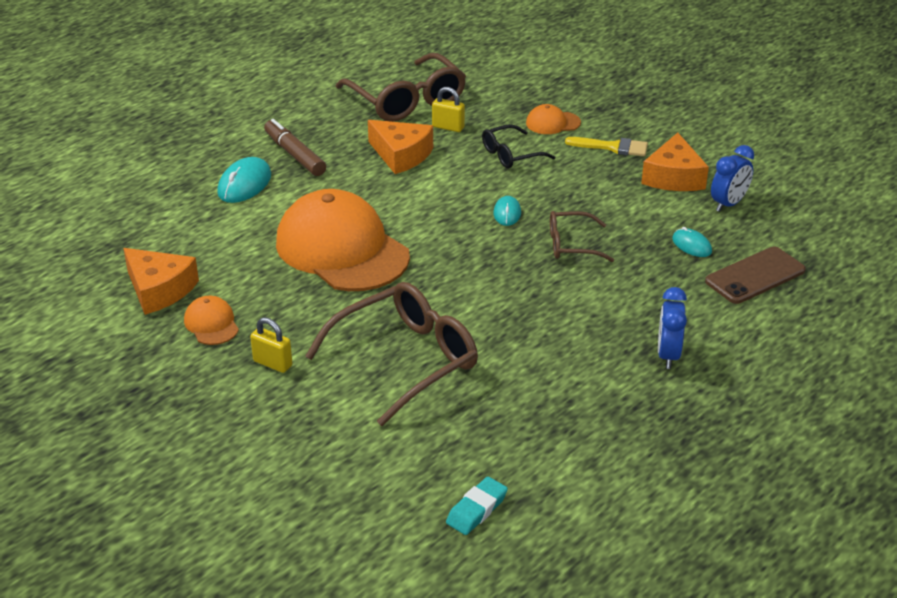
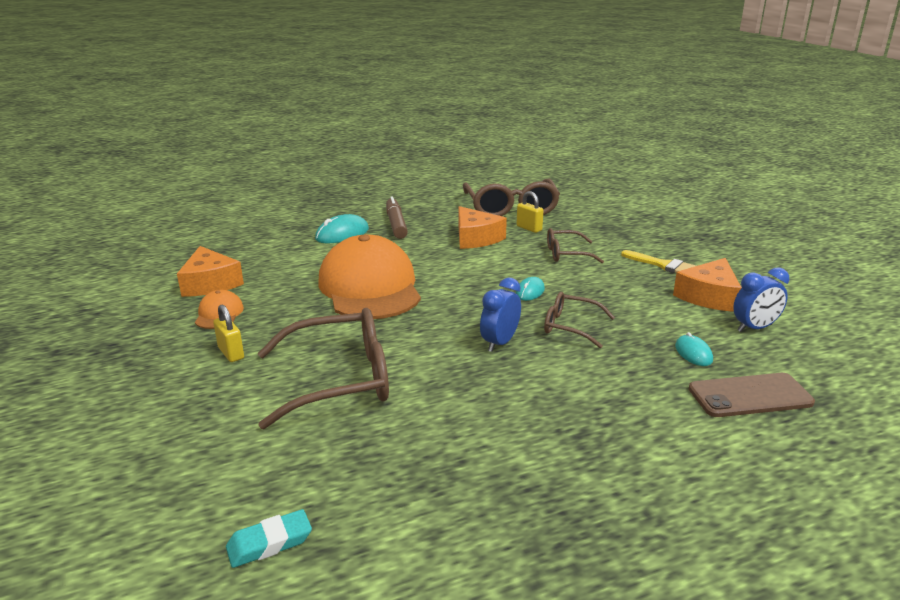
camera: 25 degrees right, 10 degrees down
(511, 155) = (566, 254): black glasses -> brown glasses
(553, 123) = (620, 240): orange cap -> none
(668, 355) = (601, 446): blue clock -> blue clock (500, 343)

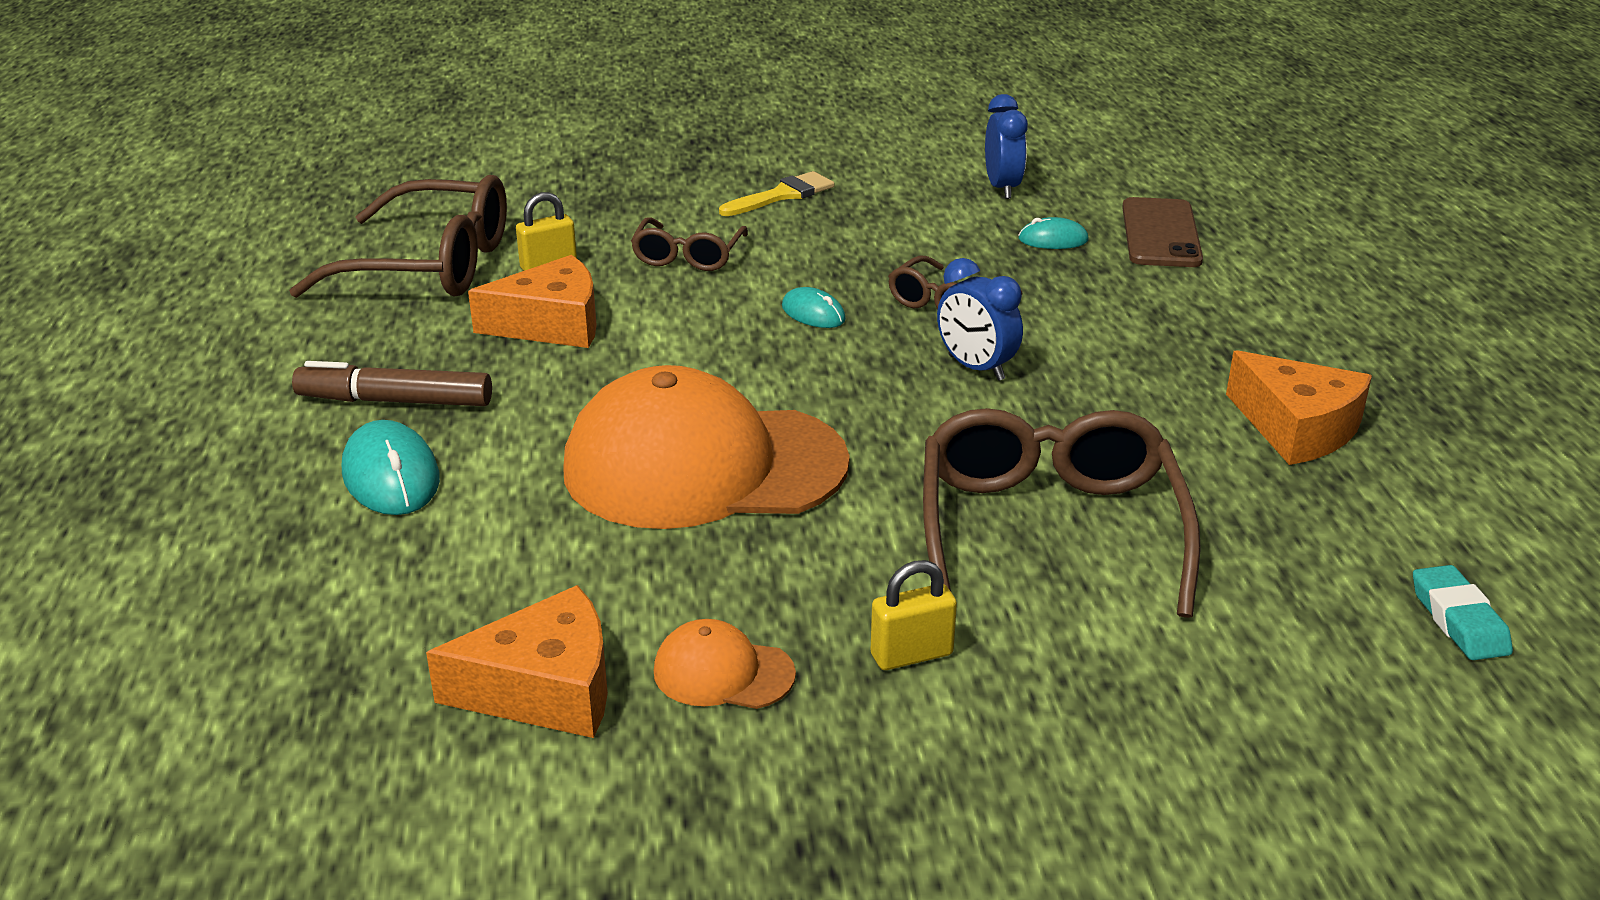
camera: 75 degrees left, 5 degrees up
(709, 296) = (901, 191): orange cheese -> orange cheese (1297, 428)

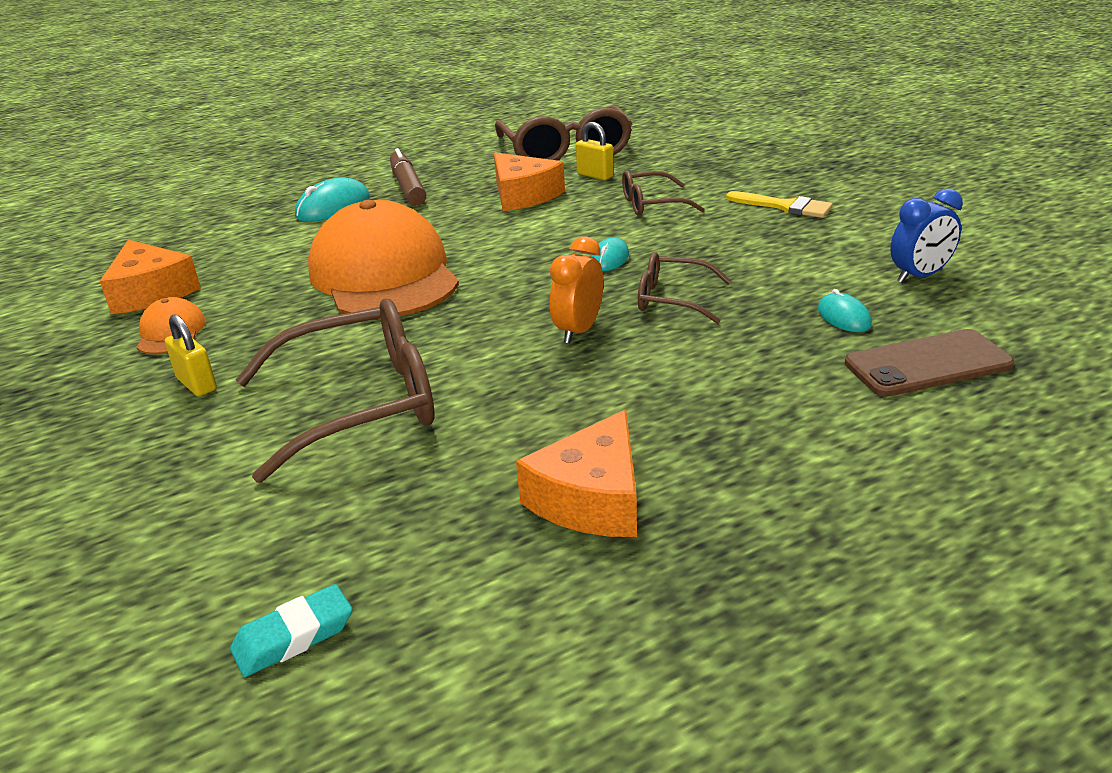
camera: 70 degrees right, 0 degrees up
(976, 368) = (578, 331): blue clock -> orange clock

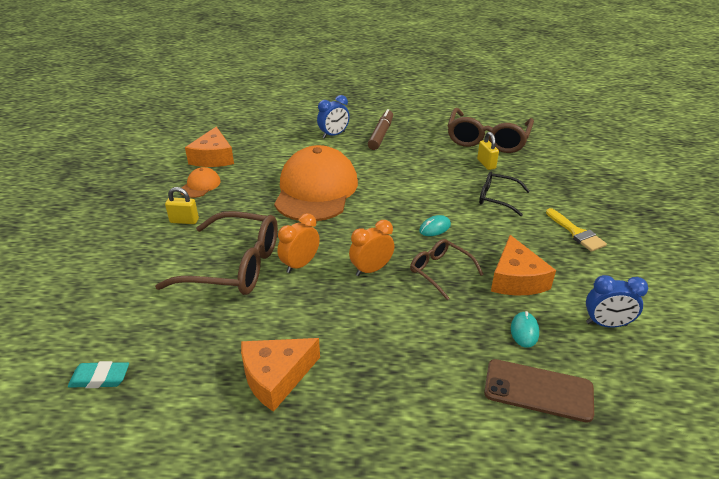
camera: 30 degrees right, 5 degrees up
(197, 384) = (184, 221): yellow padlock -> yellow padlock turned 75 degrees counterclockwise
(333, 207) = (334, 135): turquoise mouse -> blue clock
(466, 364) = (300, 264): none -> orange clock
(523, 195) = (433, 163): orange cheese -> orange cheese (516, 279)
(652, 204) = (497, 198): brown glasses -> black glasses

